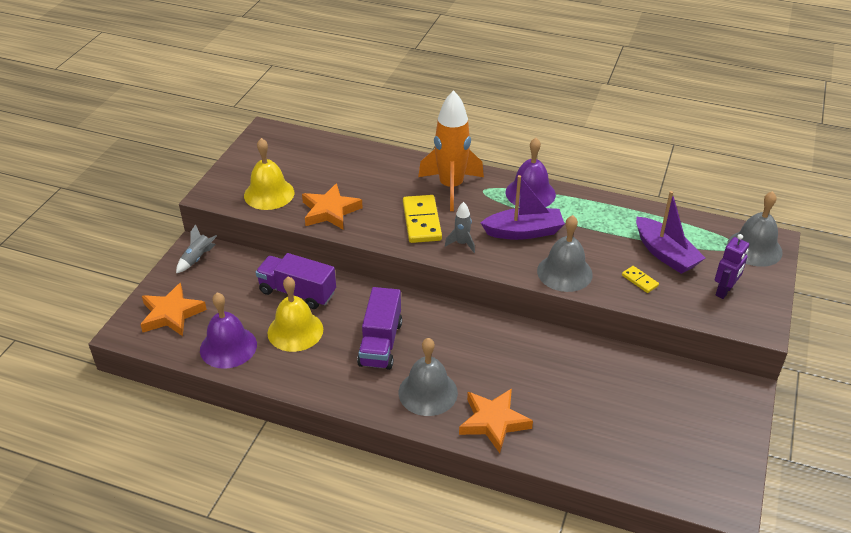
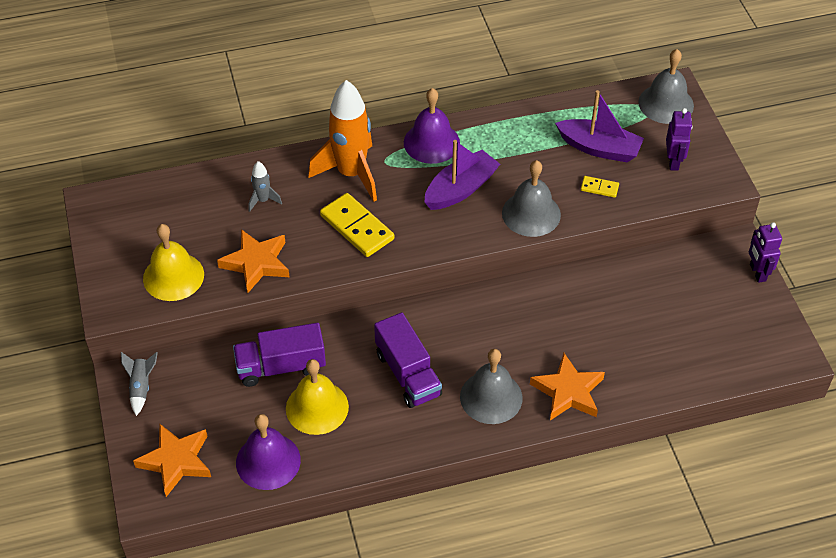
camera: 35 degrees left, 10 degrees up
(462, 243) = (415, 232): grey rocket -> grey rocket (263, 200)
(747, 420) = (757, 273): none -> purple robot

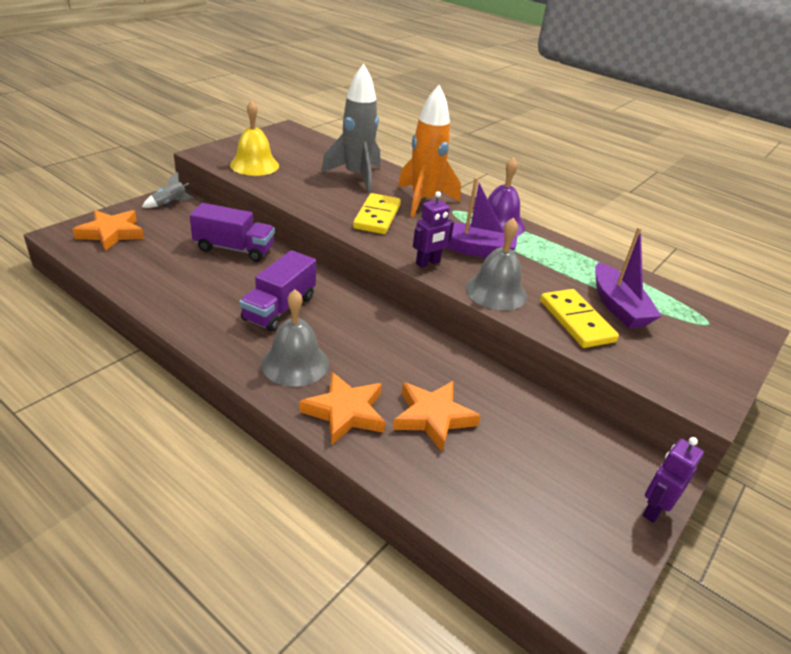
camera: 50 degrees right, 15 degrees down
(256, 263) = (298, 189): orange star -> orange star (433, 417)
(263, 200) = (356, 177): grey rocket -> grey rocket, size x2.26
(268, 461) = (137, 270): purple bell -> none
(281, 366) = (234, 249): purple truck -> purple truck turned 150 degrees clockwise
(317, 407) = (207, 276): yellow bell -> none
(599, 188) = (576, 321): yellow domino -> yellow domino, size x2.02
(666, 103) = (727, 329): grey bell -> none
(673, 162) = (673, 358): purple robot -> purple robot (428, 263)

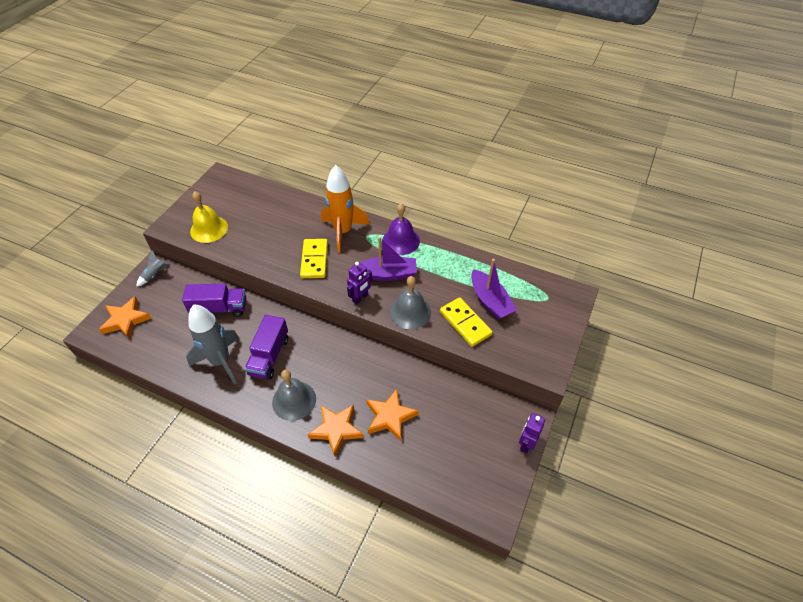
camera: 10 degrees left, 15 degrees up
(356, 177) = (288, 219): grey rocket -> grey rocket (221, 361)

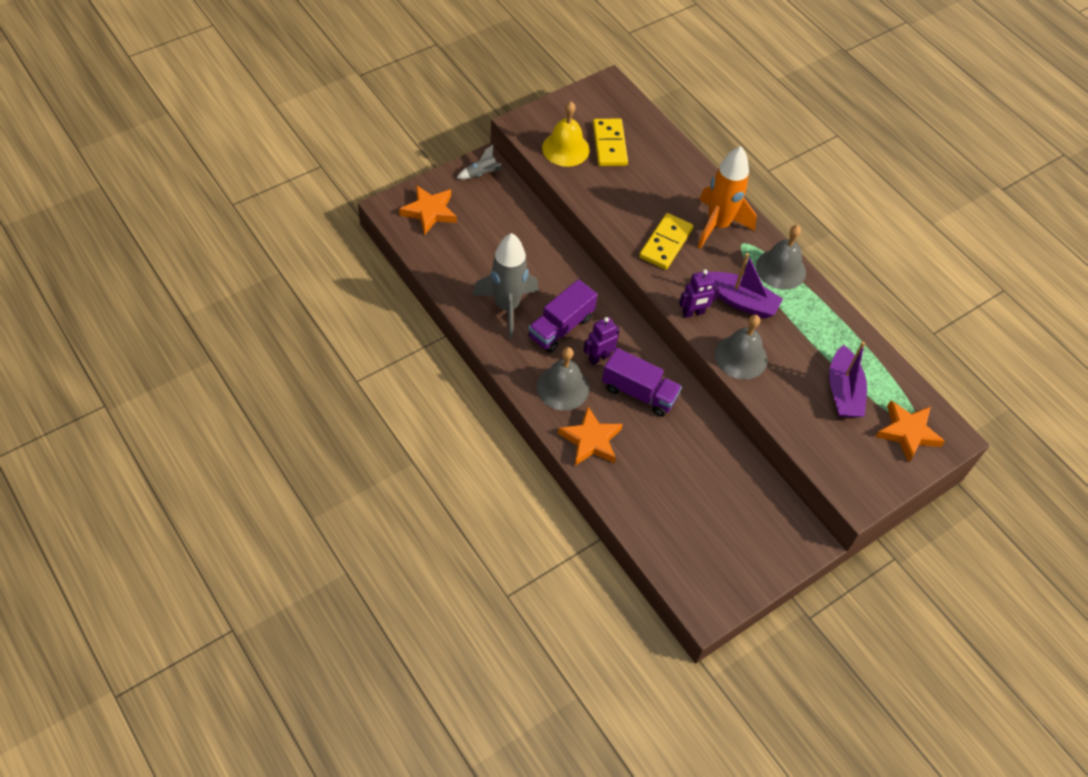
camera: 25 degrees right, 5 degrees up
(219, 308) = (533, 247): purple truck -> purple truck (639, 392)
(390, 417) = (655, 458): orange star -> orange star (907, 432)
(401, 241) = (781, 269): purple bell -> grey bell
(465, 323) = (797, 401): yellow domino -> yellow domino (609, 144)
(526, 444) = (787, 564): purple robot -> purple robot (599, 357)

